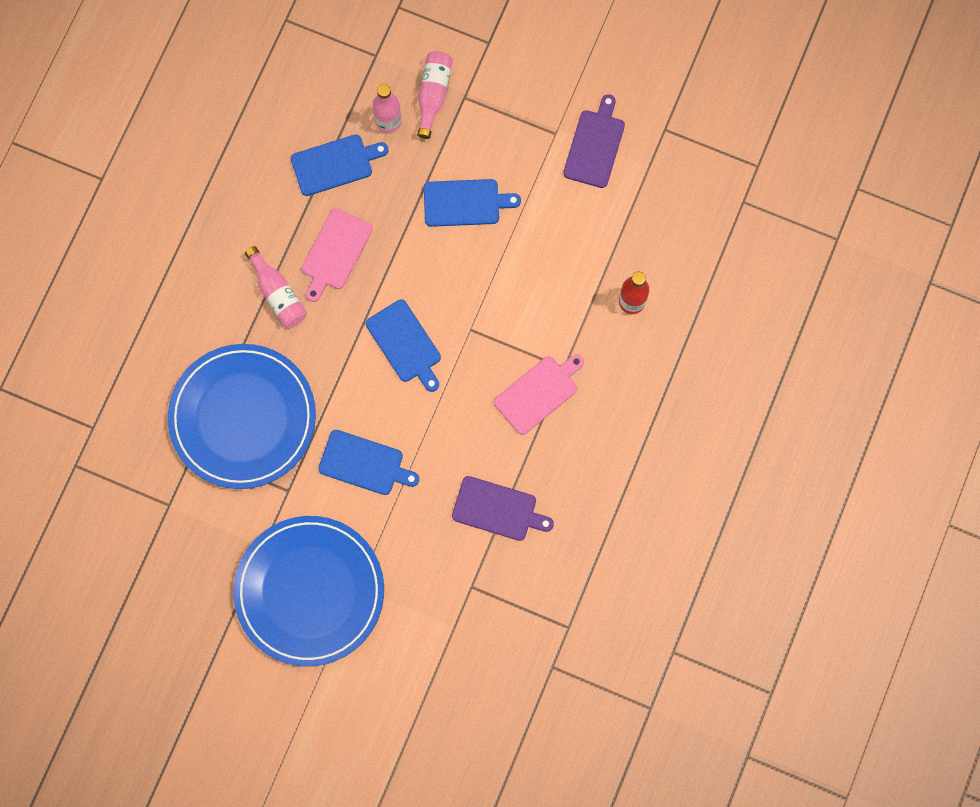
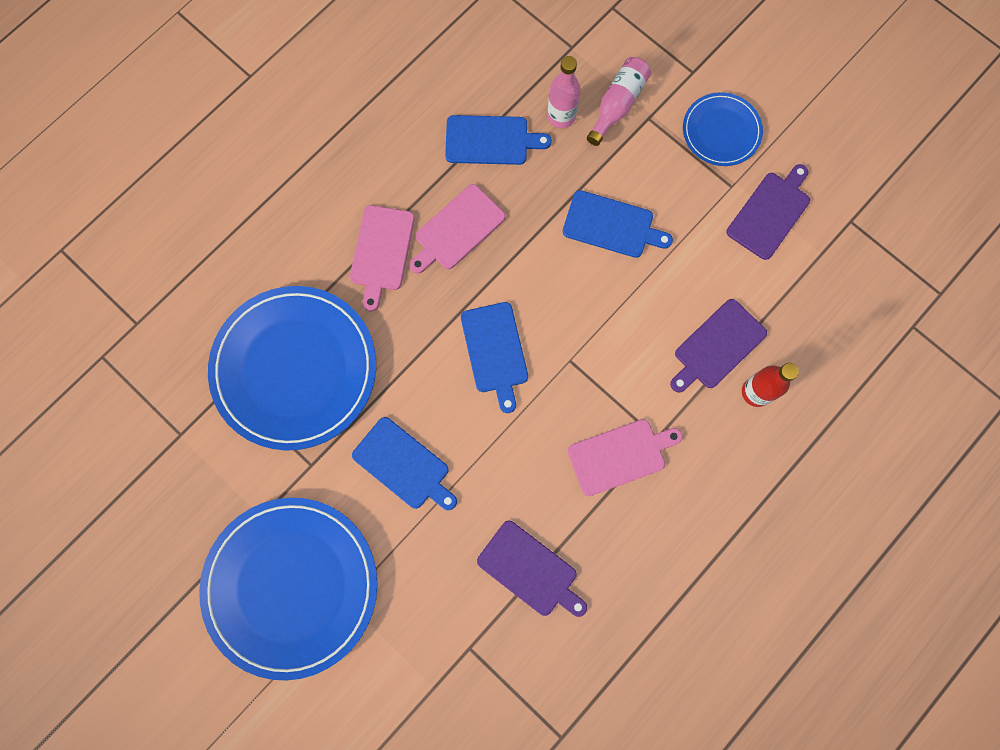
camera: 20 degrees right, 0 degrees up
(278, 294) = (381, 252): pink bottle -> pink cutting board
(530, 88) = (721, 131): none -> blue plate
(588, 275) = (717, 346): none -> purple cutting board

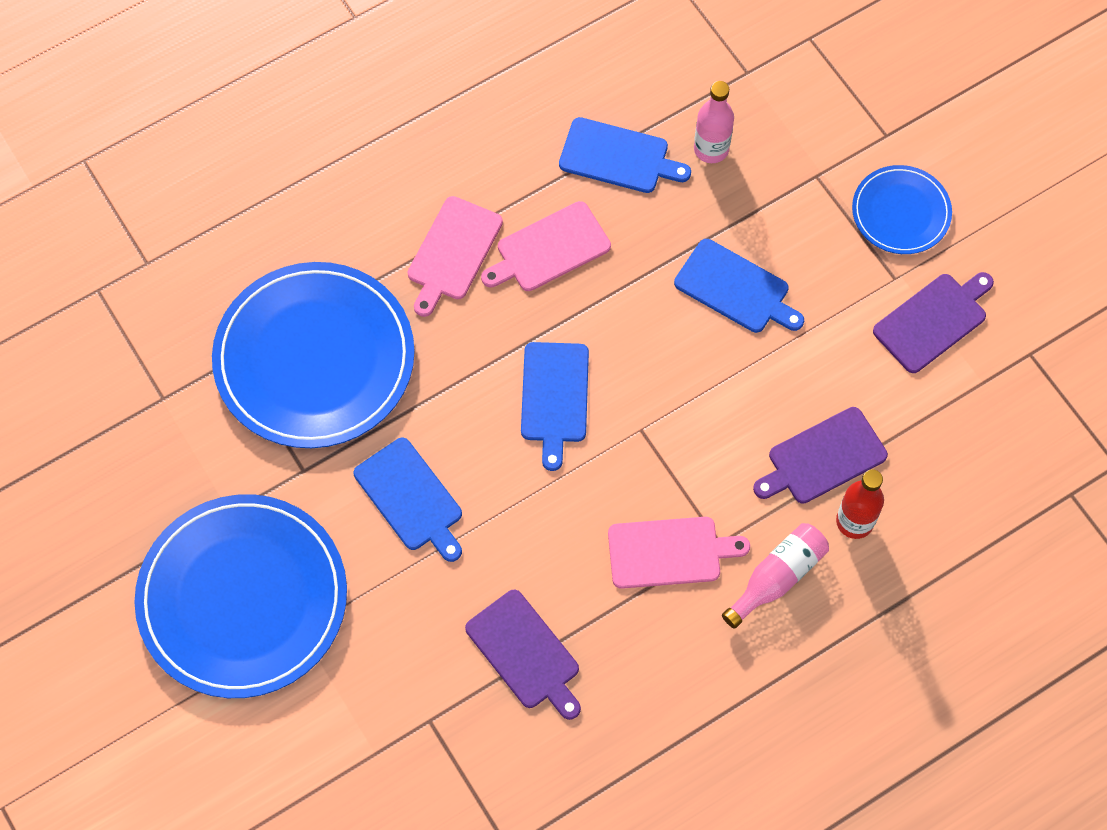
camera: 15 degrees right, 10 degrees down
(617, 105) = (783, 152): pink bottle -> pink bottle (777, 577)

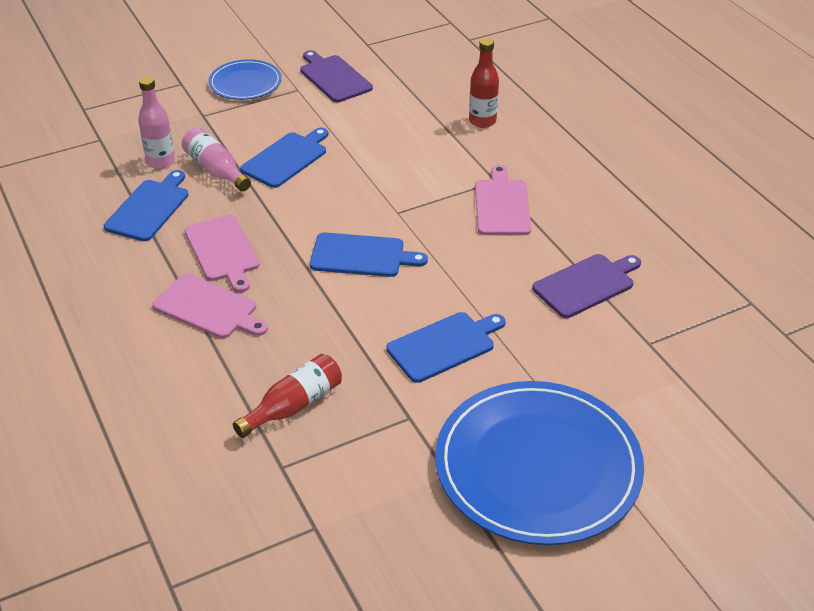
camera: 85 degrees left, 25 degrees down
(314, 358) = (294, 406): blue plate -> red bottle
(777, 577) = (524, 157): pink bottle -> pink bottle (216, 170)
(823, 458) = (432, 130): purple cutting board -> none

